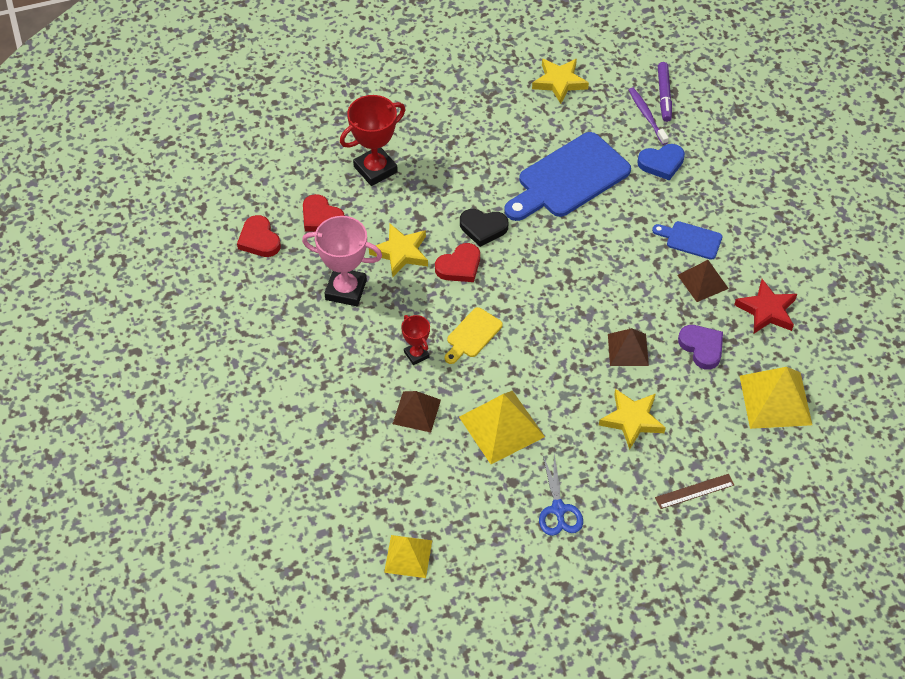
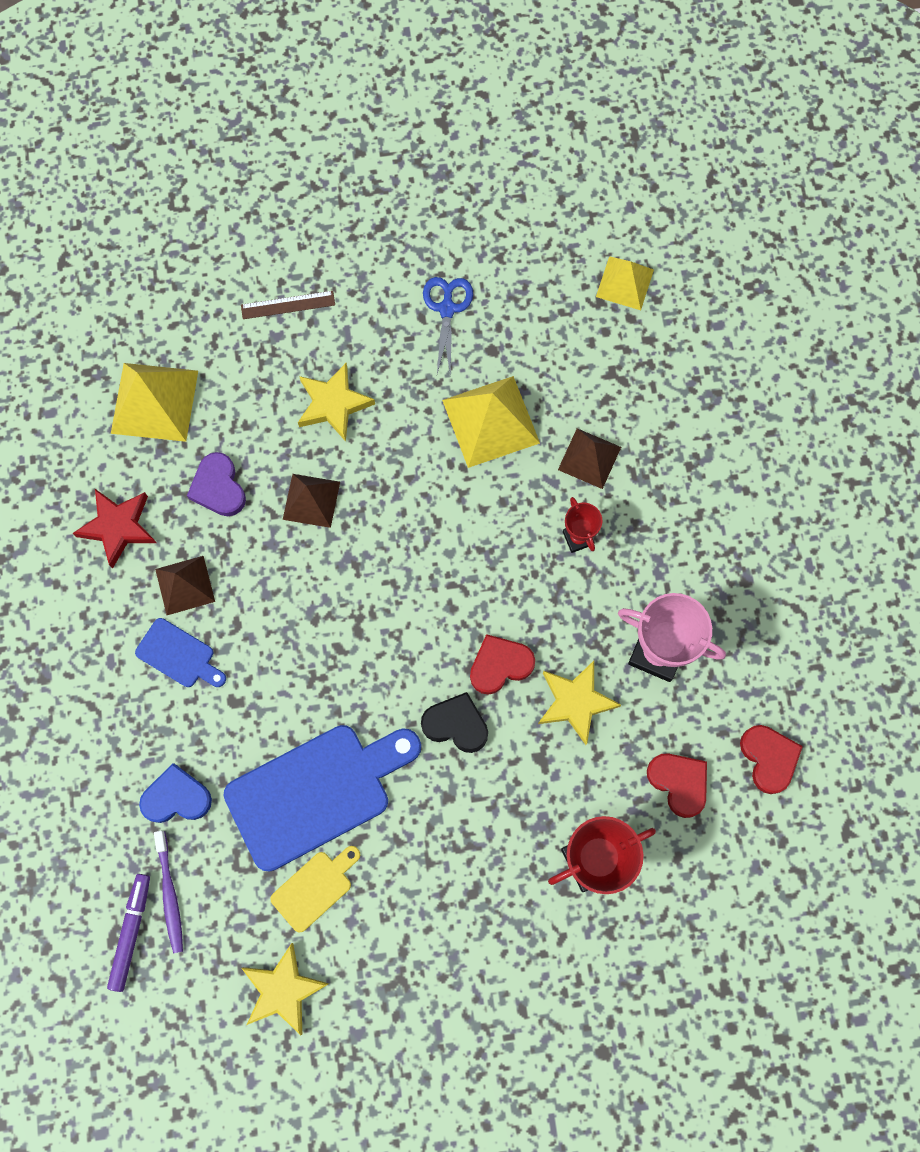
camera: 170 degrees left, 20 degrees up
(472, 335) = (502, 554): yellow cutting board -> yellow cutting board (315, 888)

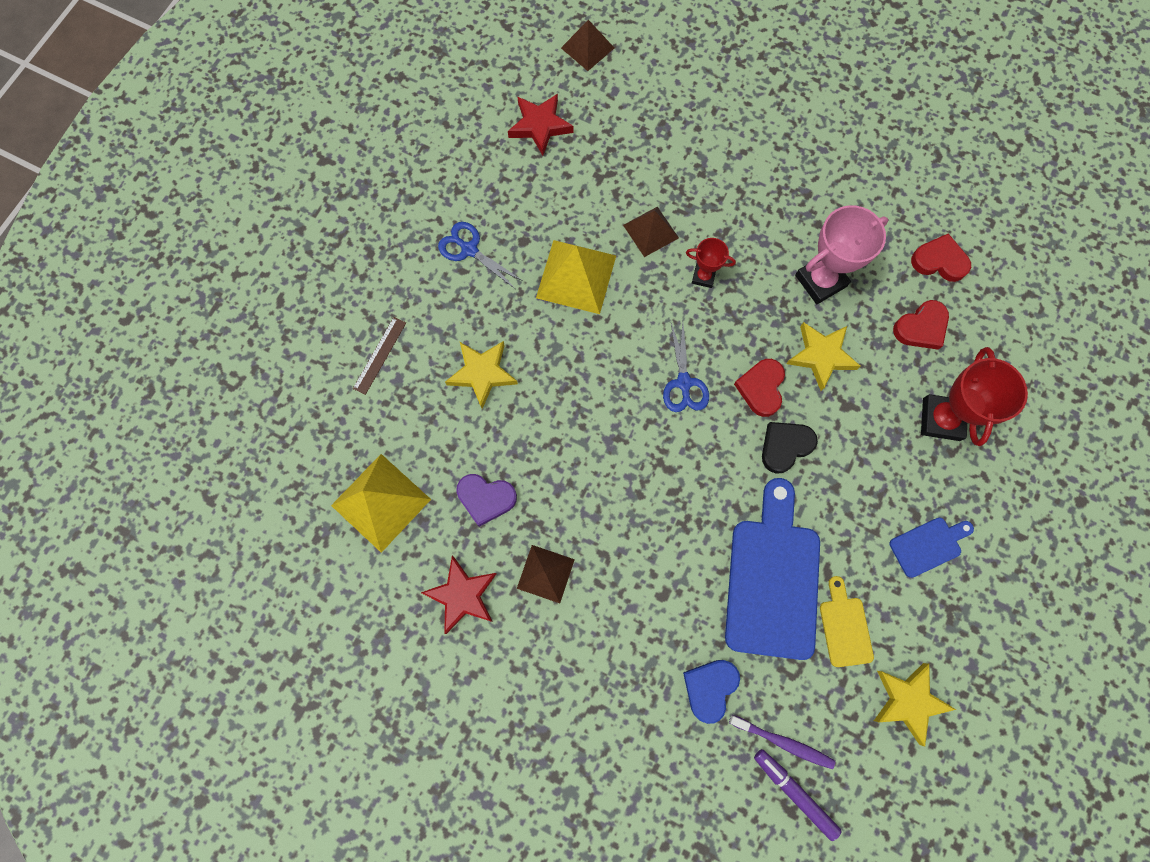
camera: 55 degrees left, 0 degrees up
(179, 655) = (598, 614): blue cutting board -> blue cutting board (928, 545)
(311, 500) = (545, 437): brown pyramid -> brown pyramid (587, 48)
(453, 589) = (684, 383): none -> blue scissors
(625, 283) = (540, 126): yellow pyramid -> red star
(679, 783) = (921, 327): red heart -> red heart turned 150 degrees clockwise

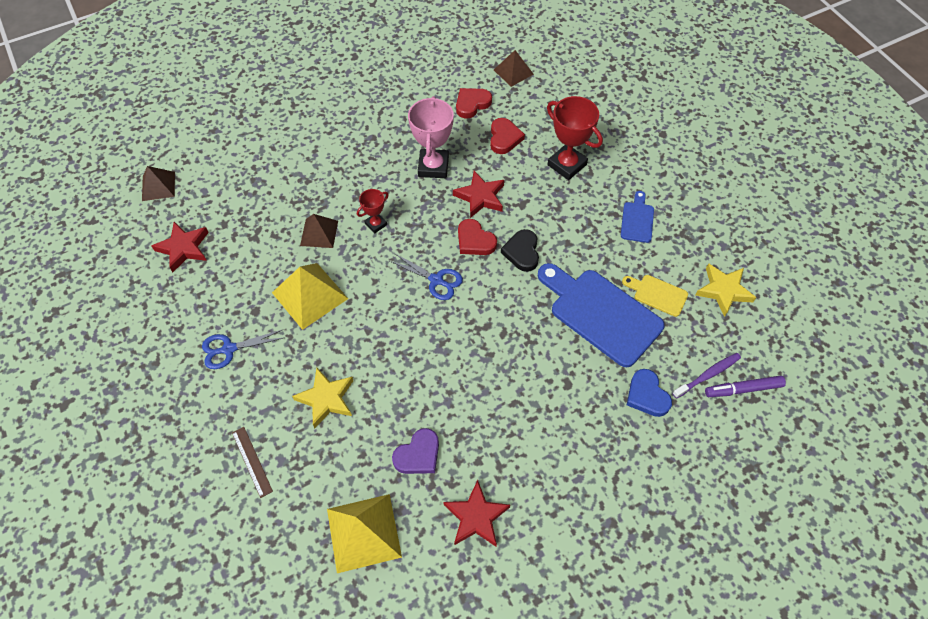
camera: 55 degrees left, 15 degrees down
(545, 573) = (501, 449): brown pyramid -> brown pyramid (513, 72)
(821, 356) = (480, 197): yellow star -> red star

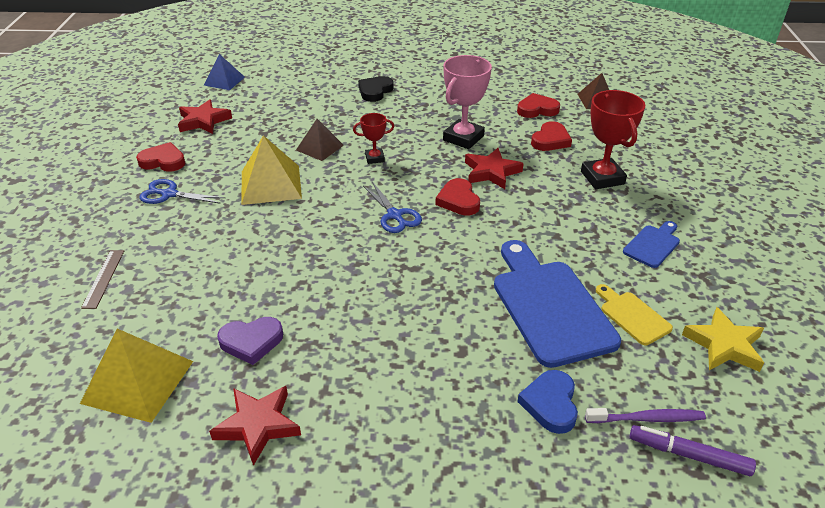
camera: 30 degrees right, 20 degrees down
(158, 186) = (224, 81): brown pyramid -> blue pyramid
(189, 314) = (163, 161): none -> red heart
(326, 399) = (211, 261): yellow star -> none
(522, 252) = (500, 225): black heart -> black heart (375, 91)

